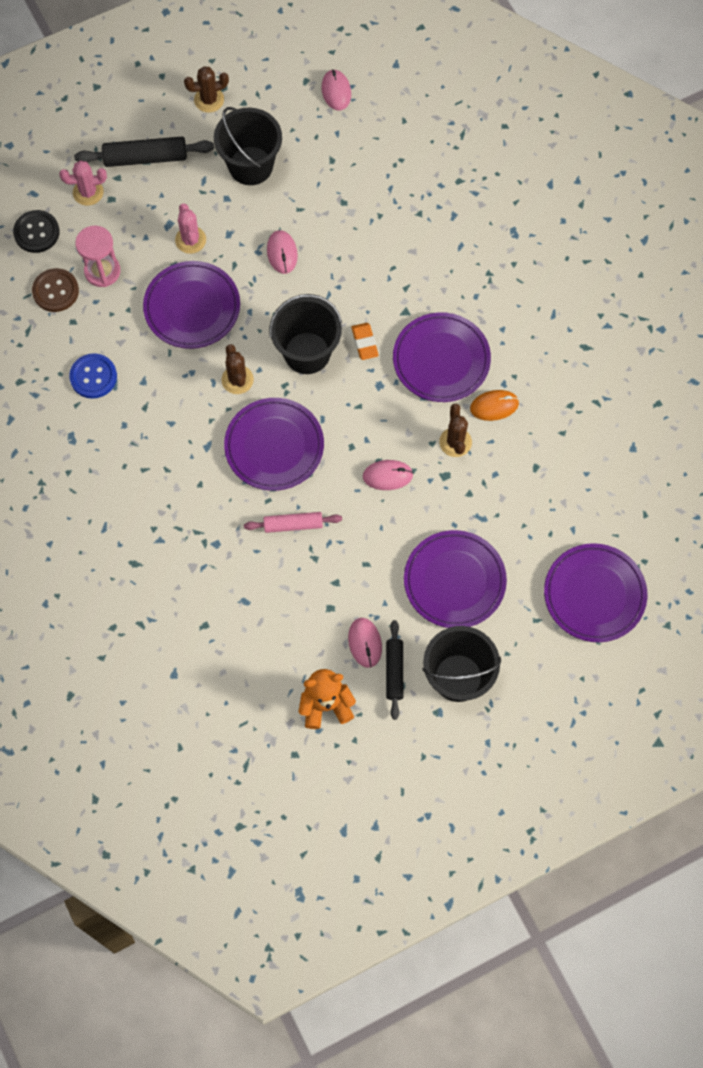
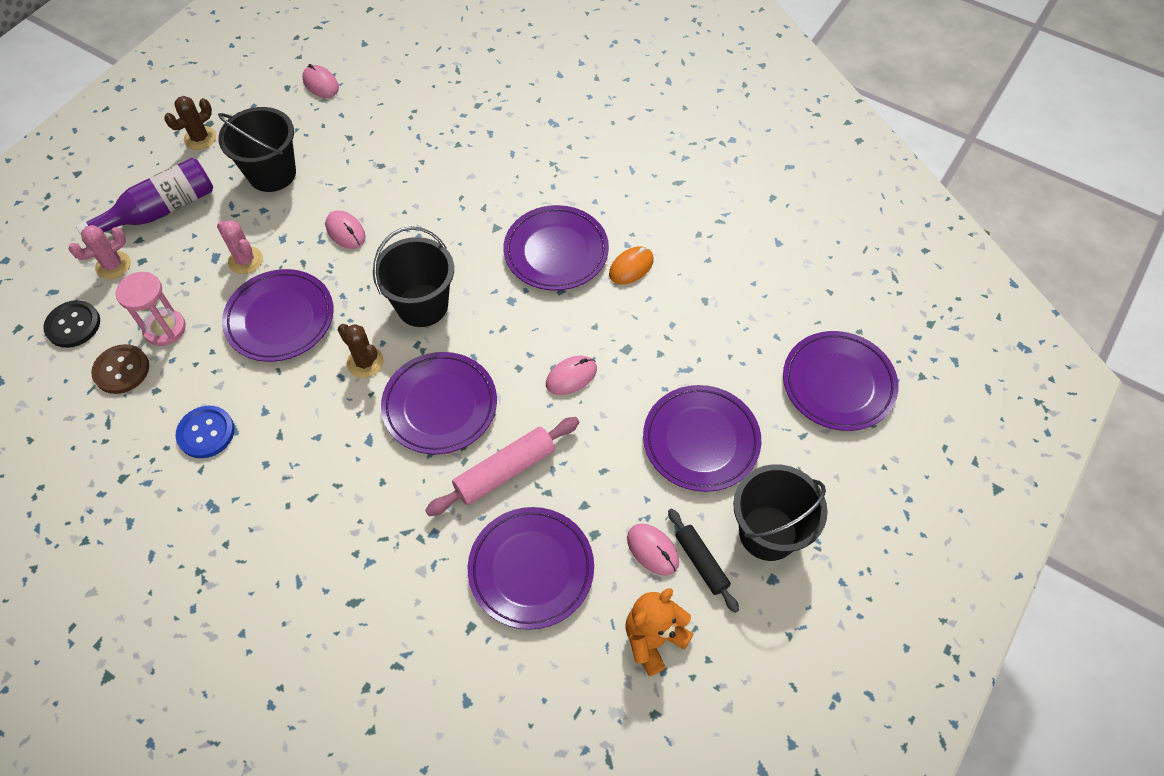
camera: 30 degrees left, 10 degrees down
(145, 158) = (160, 211): black rolling pin -> purple bottle
(269, 608) = (531, 569): none -> purple plate
(293, 525) = (505, 471): pink rolling pin -> pink rolling pin, size x1.53
(364, 343) = (473, 271): orange eraser -> none
(455, 442) = (616, 315): brown cactus -> none

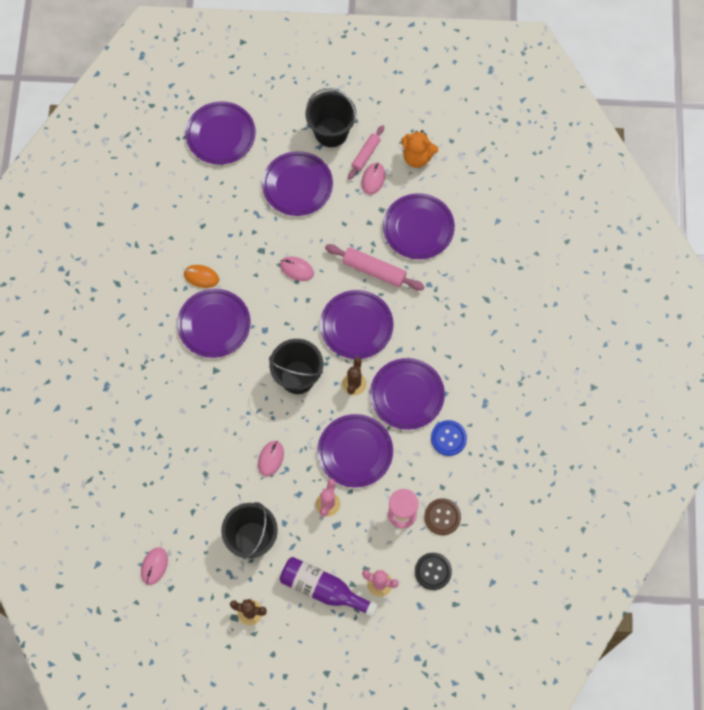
camera: 120 degrees left, 10 degrees up
(301, 415) = (407, 395): none -> purple plate
(701, 562) = (366, 155): black rolling pin -> pink rolling pin

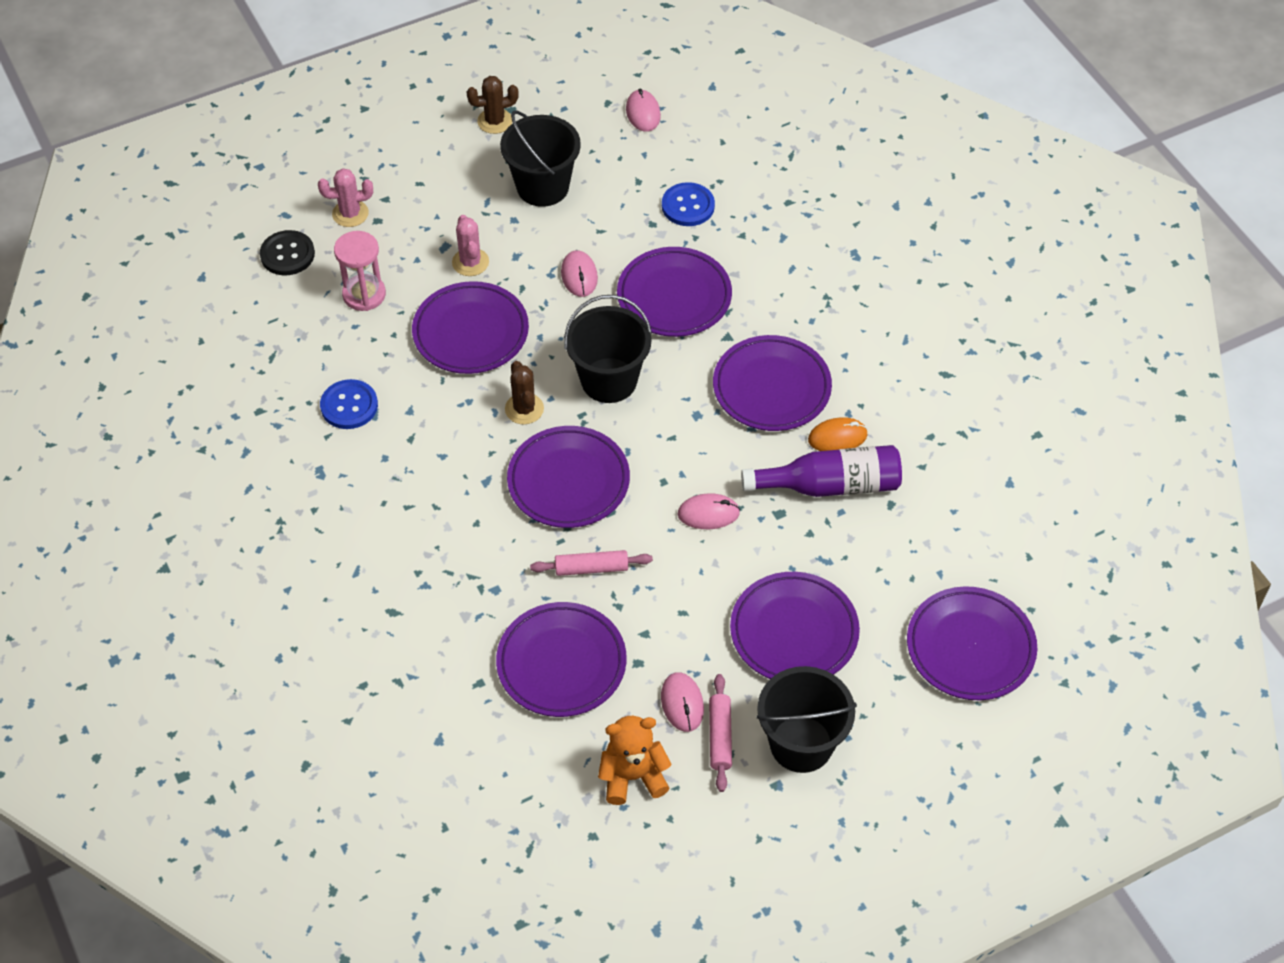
camera: 150 degrees right, 15 degrees down
(176, 475) = (688, 206): none -> blue button
(323, 589) = (419, 179): purple bottle -> purple bottle (830, 485)
(374, 270) = (591, 568): pink rolling pin -> pink rolling pin, size x0.65
(407, 395) = (440, 430): purple plate -> purple plate (674, 297)
(442, 517) = (307, 315): brown button -> none

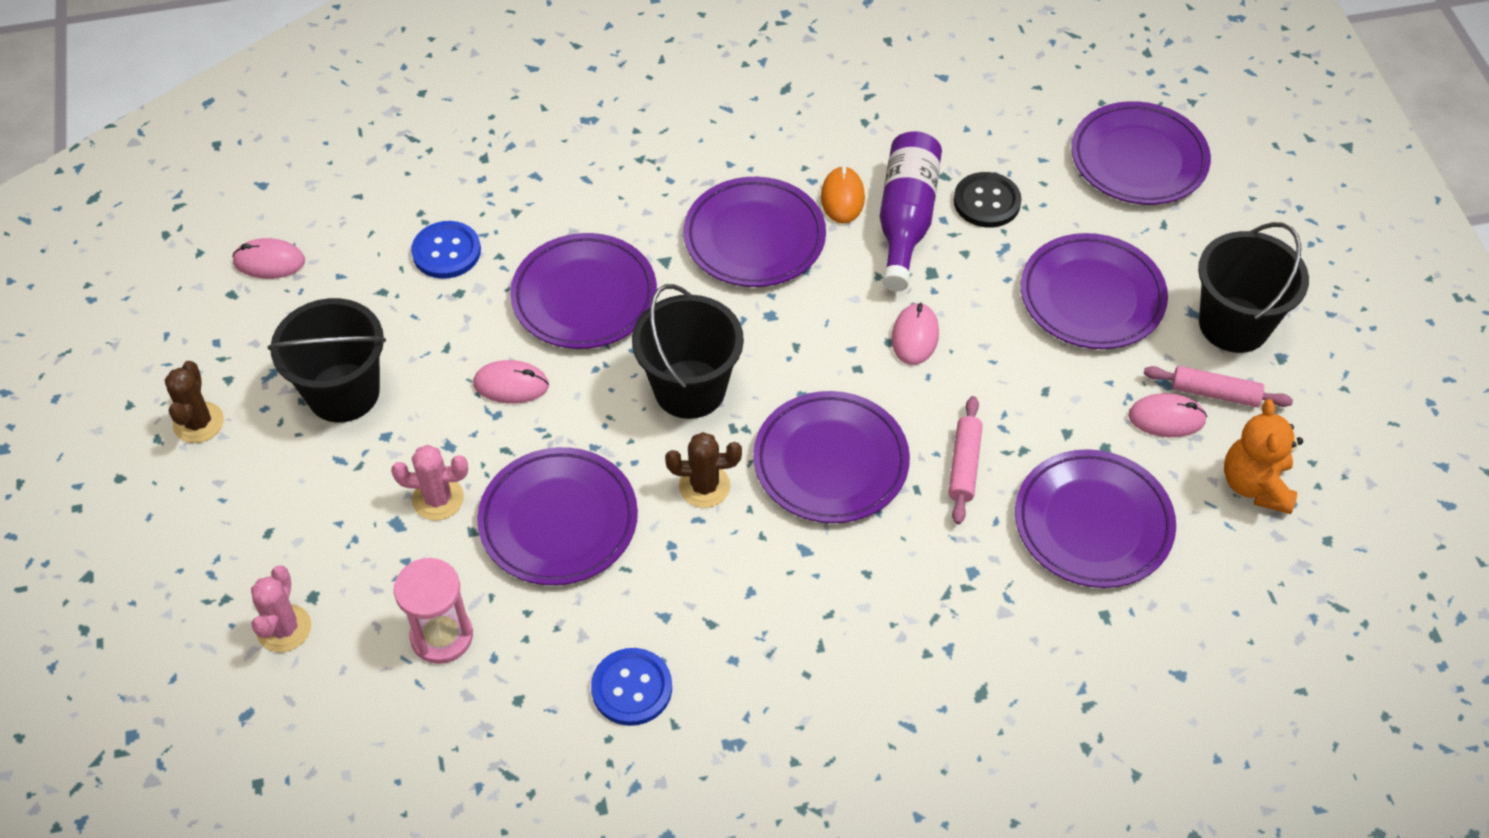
camera: 75 degrees left, 0 degrees up
(287, 254) = (325, 724): black button -> black button (987, 202)

